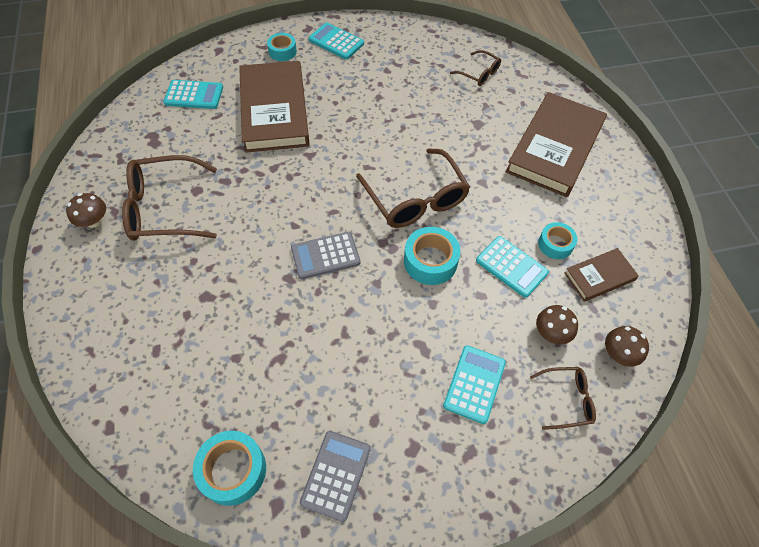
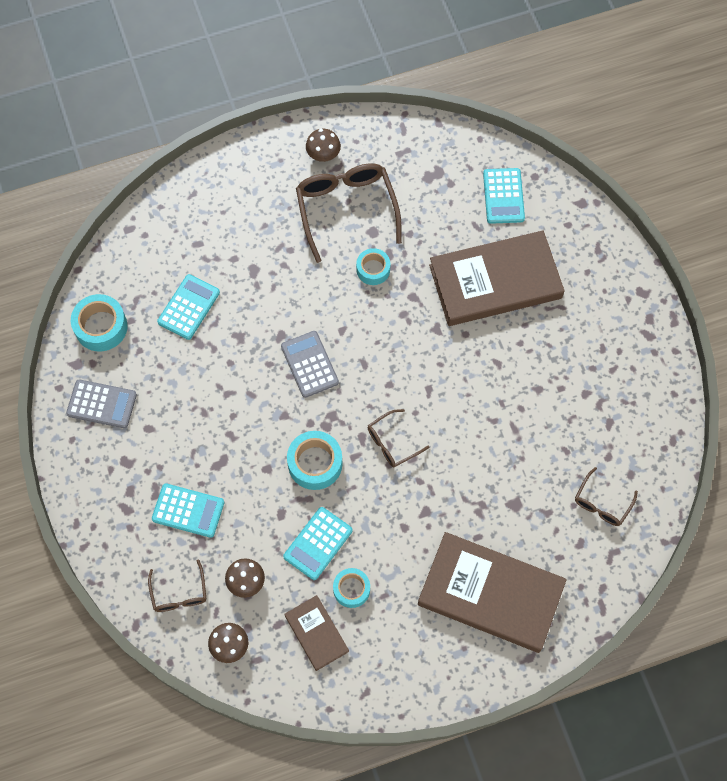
camera: 85 degrees right, 10 degrees up
(282, 51) = (594, 272): turquoise tape -> turquoise tape (373, 269)
(336, 42) = (625, 329): turquoise calculator -> turquoise calculator (189, 307)
(415, 198) = (392, 442): brown glasses -> brown glasses, size x0.52

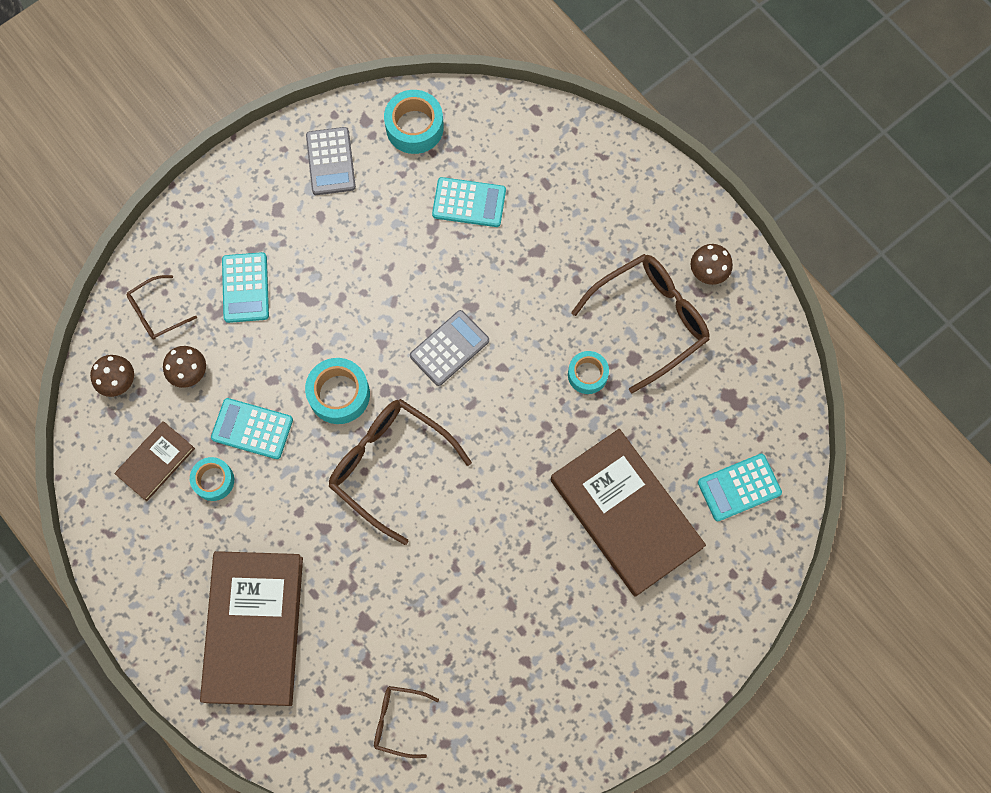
camera: 70 degrees right, 5 degrees up
(392, 442) = (391, 466): brown glasses -> brown glasses, size x1.91

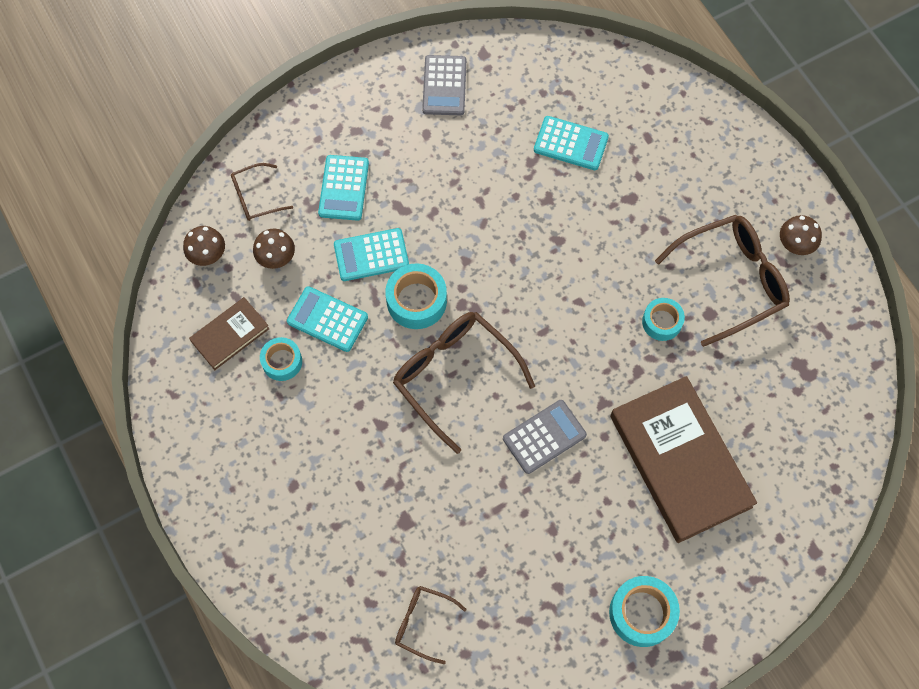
camera: 10 degrees right, 5 degrees down
(254, 629) = (296, 509): brown book -> none
(414, 127) = (529, 67): turquoise tape -> turquoise tape (642, 613)
(449, 348) = (530, 275): grey calculator -> grey calculator (544, 437)
(739, 487) = (797, 455): turquoise calculator -> turquoise calculator (371, 255)

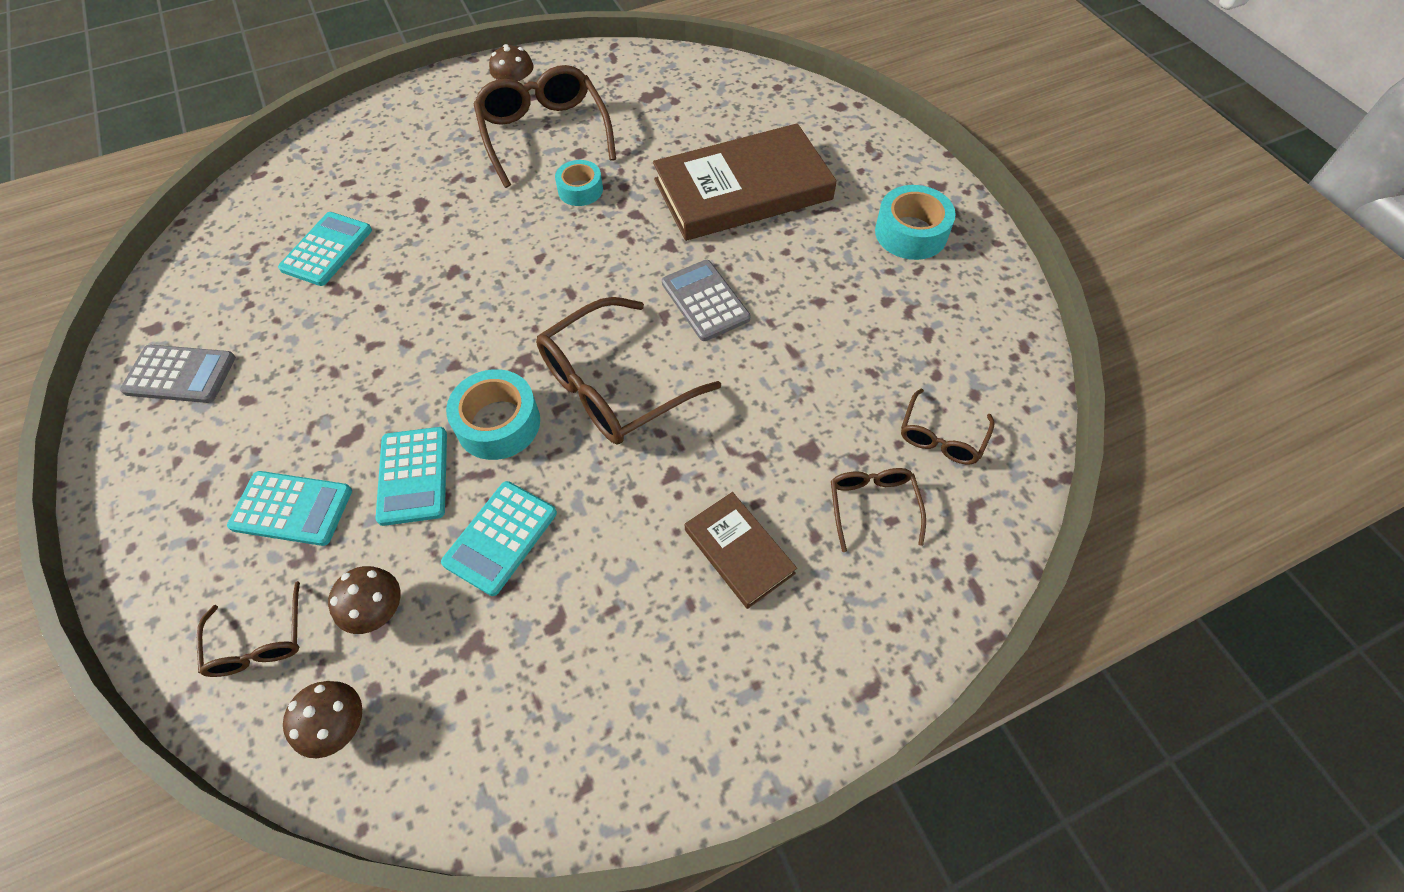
camera: 85 degrees left, 10 degrees down
(230, 335) = (495, 686): brown book -> brown book (739, 551)
(282, 362) = (556, 604): turquoise tape -> none
(360, 567) = (873, 507): none -> brown glasses

